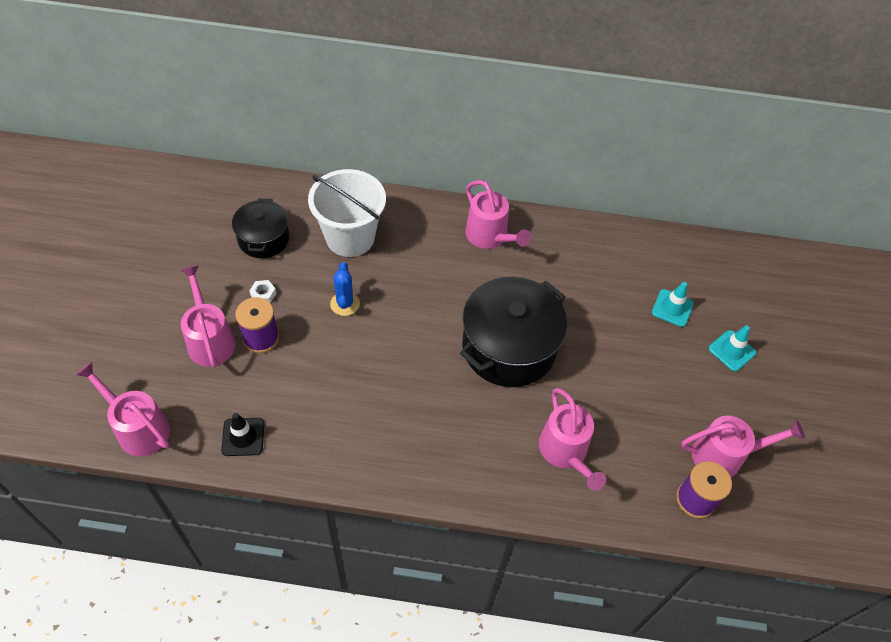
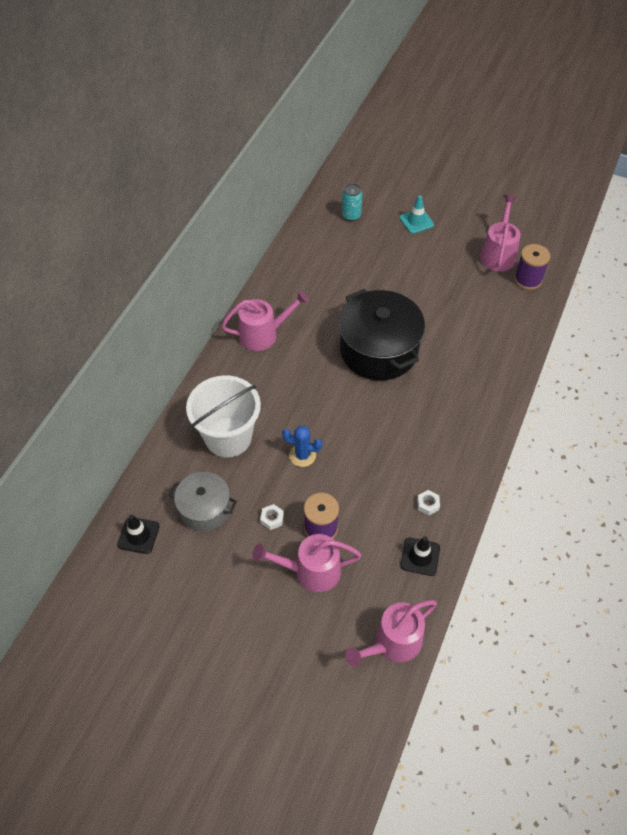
camera: 70 degrees left, 0 degrees up
(225, 198) = (138, 535): none -> black traffic cone
(263, 239) = (205, 509): black pot -> grey pot
(311, 433) = (428, 504): none -> white nut
(565, 452) = (478, 340): pink watering can -> none
(672, 308) = (370, 241): turquoise traffic cone -> none
(704, 280) = (351, 215): none -> turquoise can

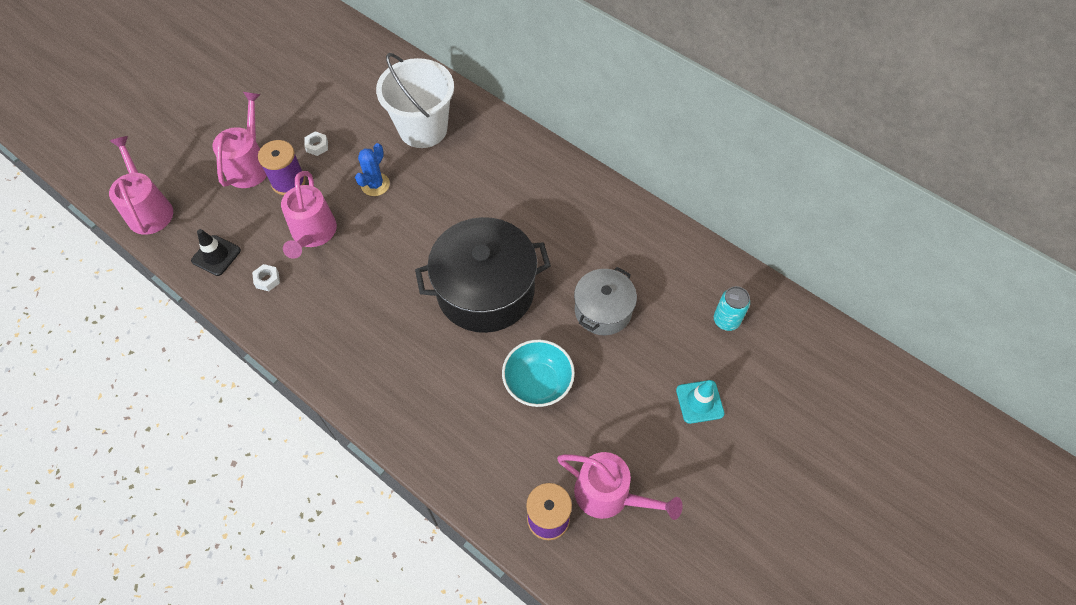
camera: 105 degrees right, 5 degrees up
(138, 535) = (348, 51): black traffic cone -> none
(205, 509) = (352, 99): grey pot -> grey pot (603, 310)
(263, 334) = (546, 182): pink watering can -> pink watering can (313, 234)
(440, 303) = (538, 383): none -> turquoise bowl

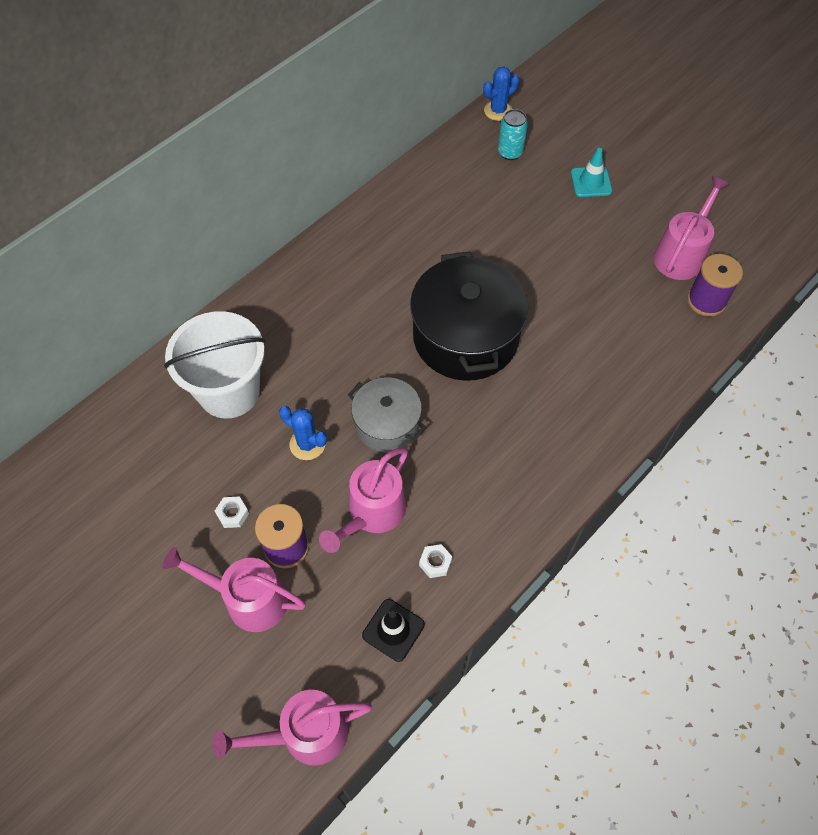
camera: 85 degrees left, 0 degrees up
(313, 234) = (372, 513): pink watering can -> pink watering can turned 120 degrees clockwise
(538, 383) = (573, 299): turquoise bowl -> none
(603, 310) = (495, 241): grey pot -> grey pot (387, 424)
(786, 307) = (498, 111): none -> blue cactus

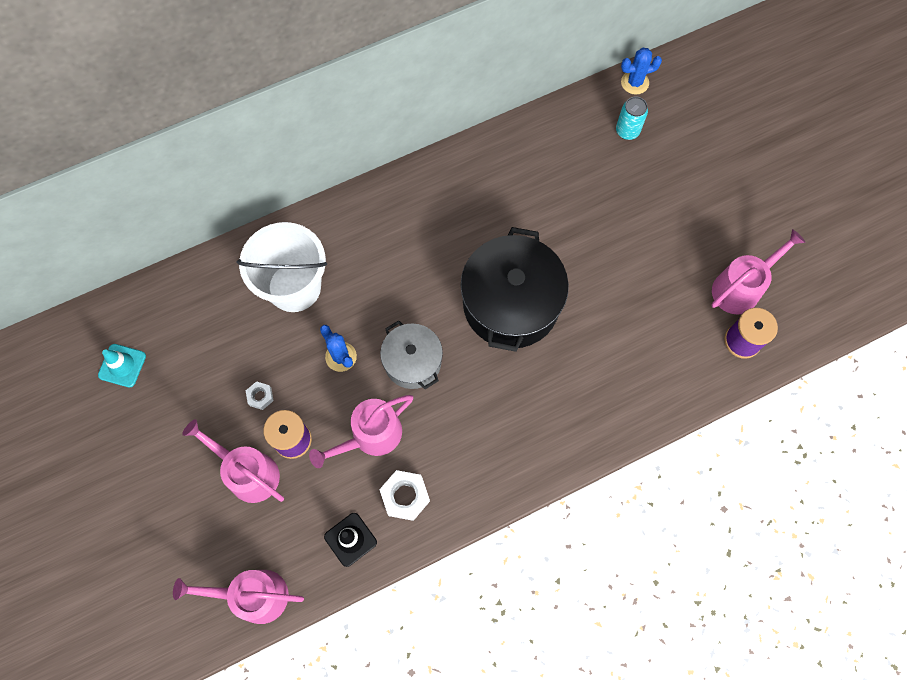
camera: 20 degrees right, 10 degrees up
(435, 563) = (405, 496): white nut -> white nut, size x1.75
(591, 182) = (690, 186): turquoise traffic cone -> turquoise traffic cone (122, 365)

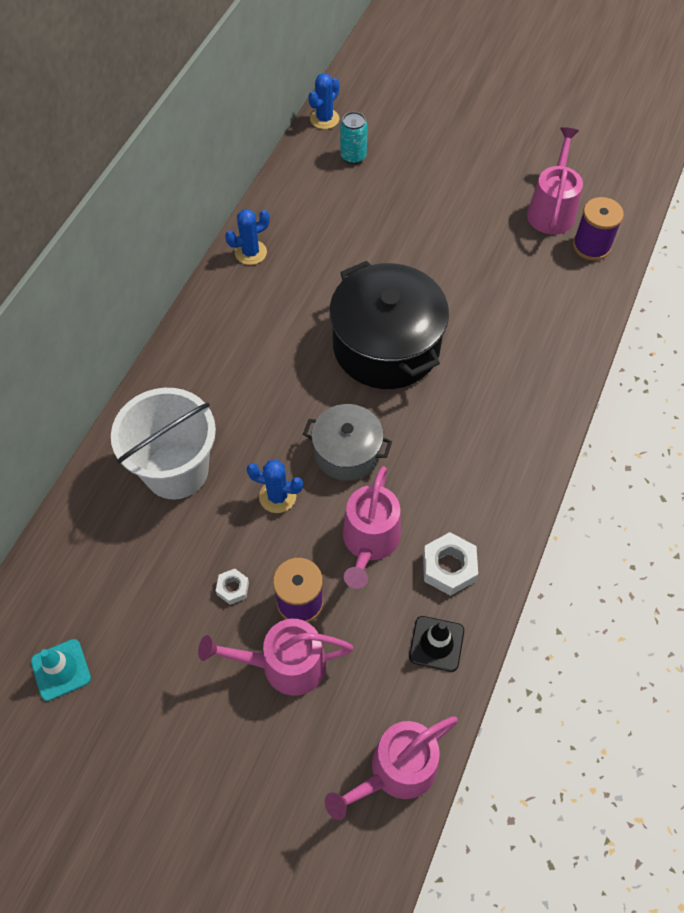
camera: 40 degrees left, 10 degrees down
(481, 158) = (250, 252): none -> blue cactus

